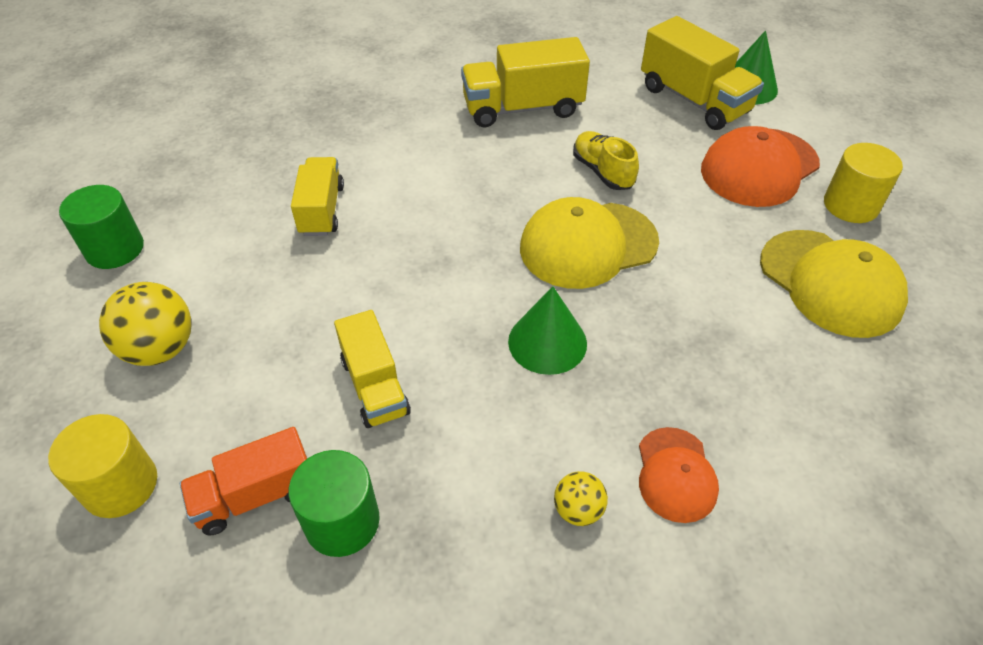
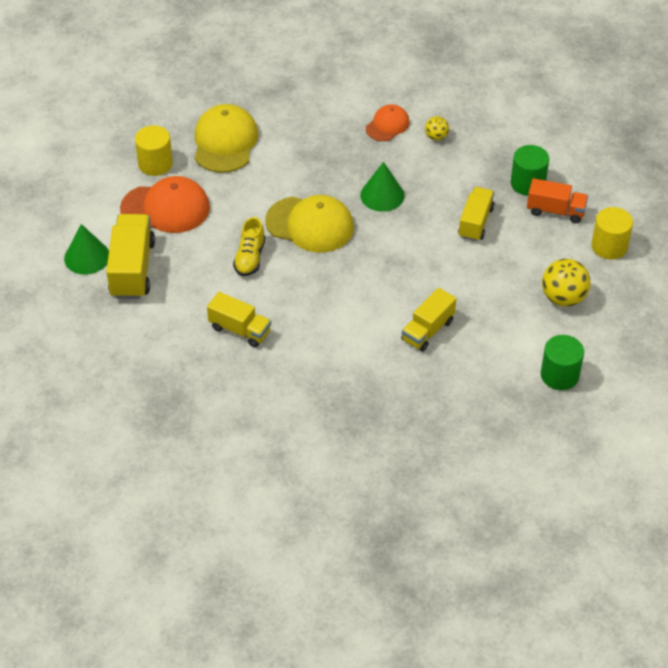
camera: 140 degrees left, 0 degrees up
(522, 108) = (240, 330): yellow truck -> yellow truck, size x0.66

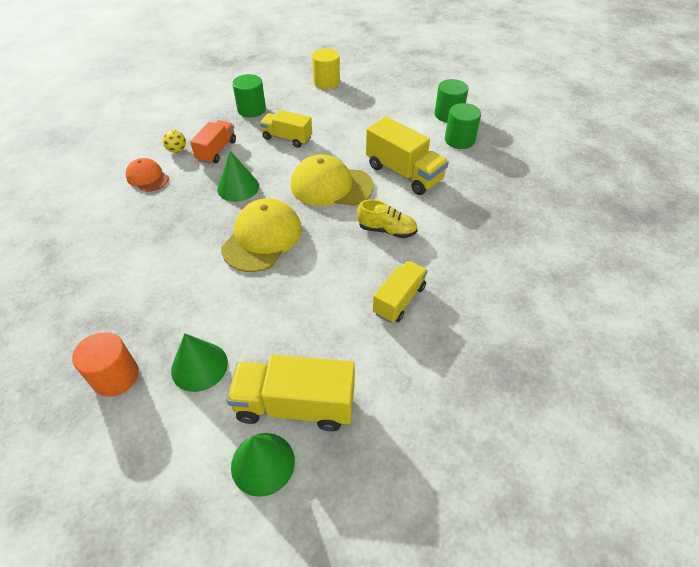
camera: 85 degrees left, 0 degrees up
(155, 164) = (115, 376): yellow cylinder -> orange cylinder
(165, 208) = (199, 366): orange cap -> green cone
(225, 142) = (110, 303): yellow cap -> yellow cap (331, 186)
(250, 258) = (298, 287): yellow shoe -> yellow shoe (387, 230)
(427, 330) = (404, 173): yellow truck -> yellow truck, size x1.53
(503, 385) = (459, 140): none -> green cylinder
(555, 211) = (285, 100): orange truck -> orange truck (217, 151)
(563, 298) = (374, 106): yellow ball -> none

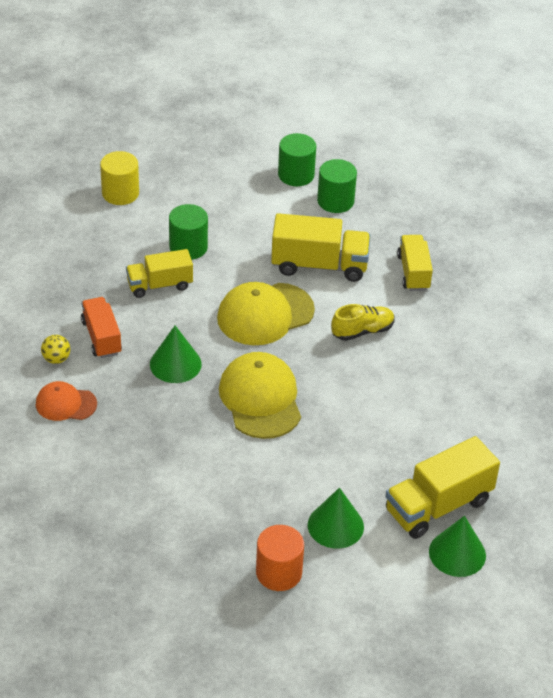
camera: 40 degrees left, 5 degrees down
(251, 109) = (77, 270): green cylinder -> green cylinder (188, 247)
(399, 300) = (434, 386): yellow truck -> yellow truck (413, 272)

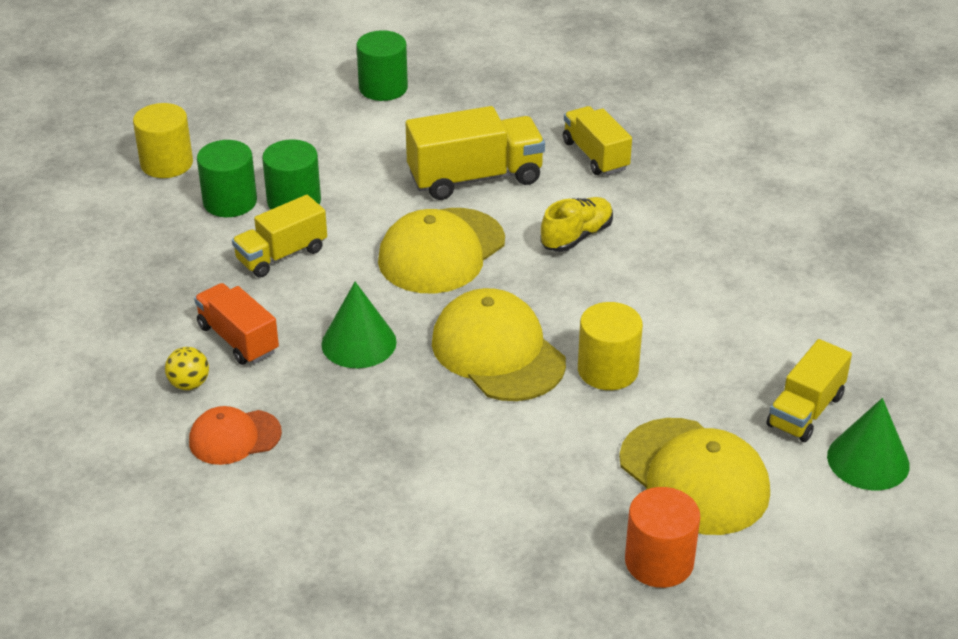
camera: 20 degrees left, 5 degrees down
(324, 435) = (608, 370): none -> yellow cylinder
(335, 201) = (450, 104): green cylinder -> green cylinder (230, 202)
(335, 525) = (694, 477): green cone -> yellow cap
(438, 506) = (805, 411): yellow truck -> yellow truck, size x0.66

